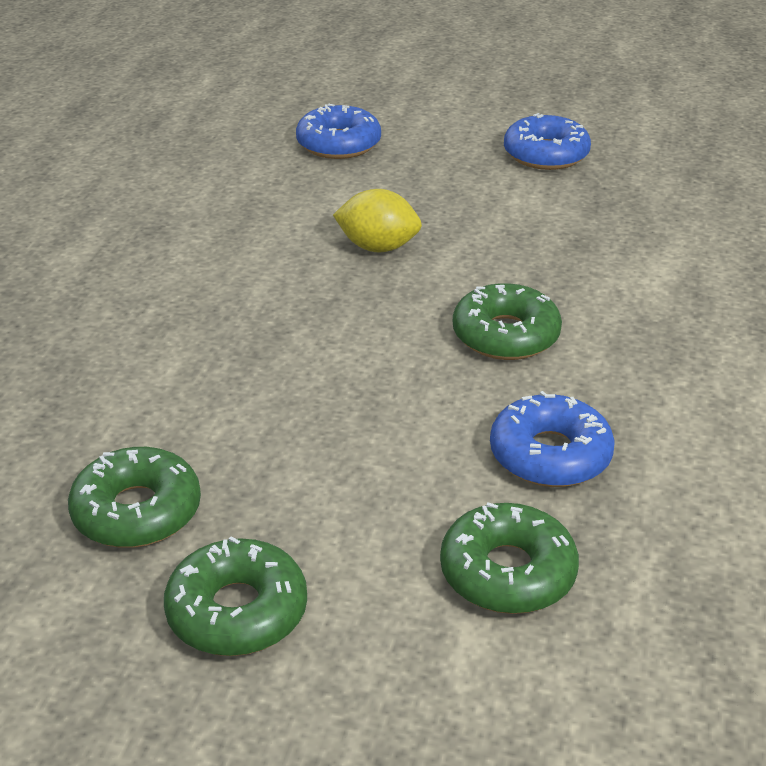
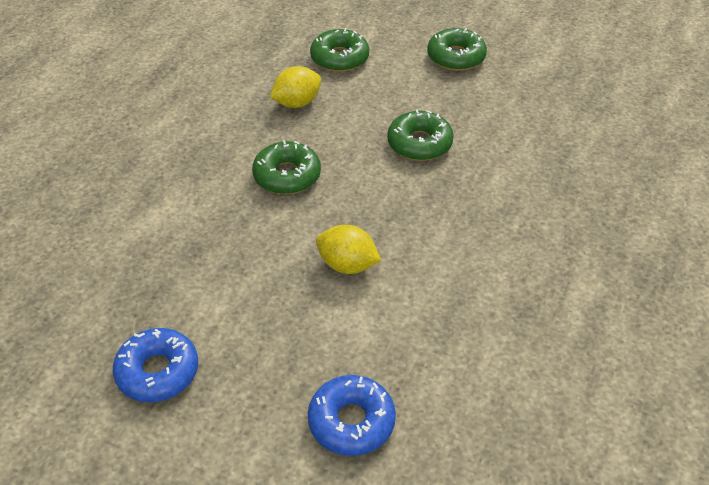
camera: 170 degrees left, 10 degrees up
(137, 511) = (504, 99): green donut -> green donut (419, 143)
(550, 455) = (297, 103): blue donut -> yellow lemon

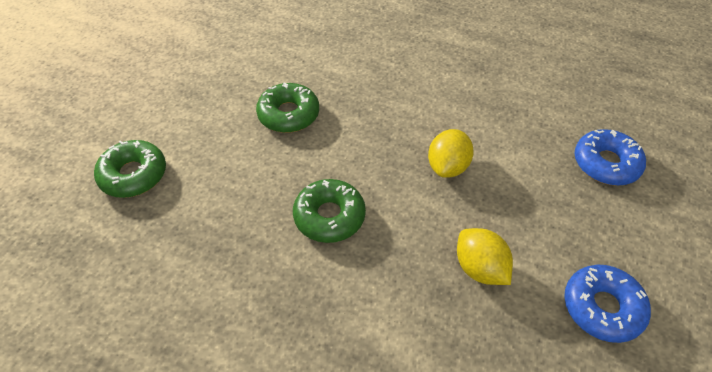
camera: 90 degrees left, 5 degrees up
(297, 103) = (208, 212): yellow lemon -> yellow lemon (480, 268)
(456, 57) = (160, 83): green donut -> none

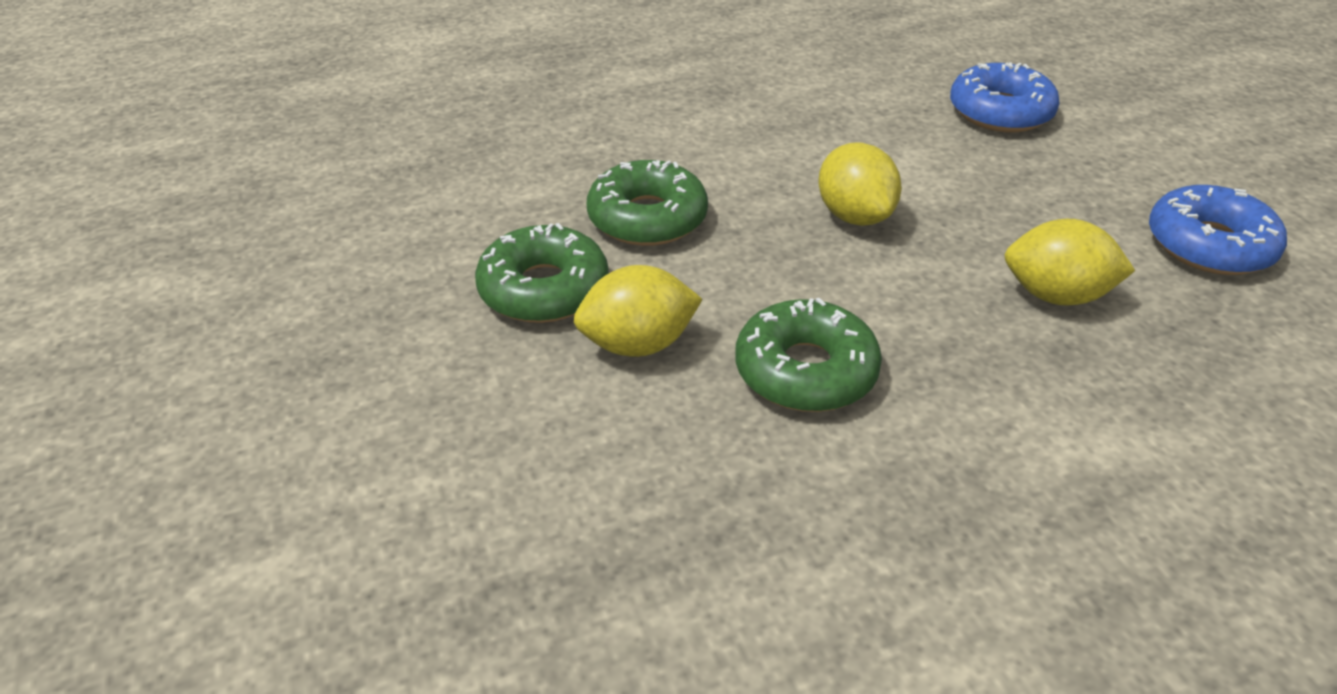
camera: 45 degrees left, 10 degrees down
(133, 175) = (391, 553): green donut -> green donut (647, 218)
(289, 160) = (638, 344): none -> yellow lemon

